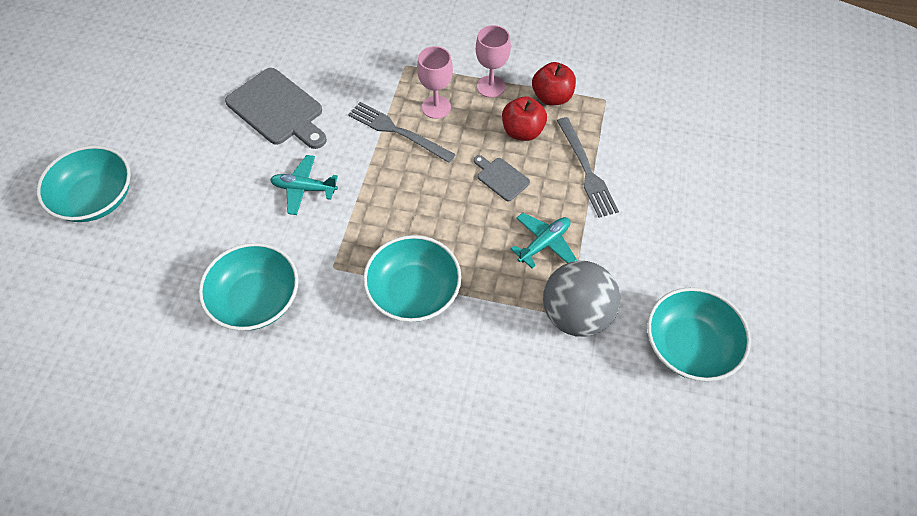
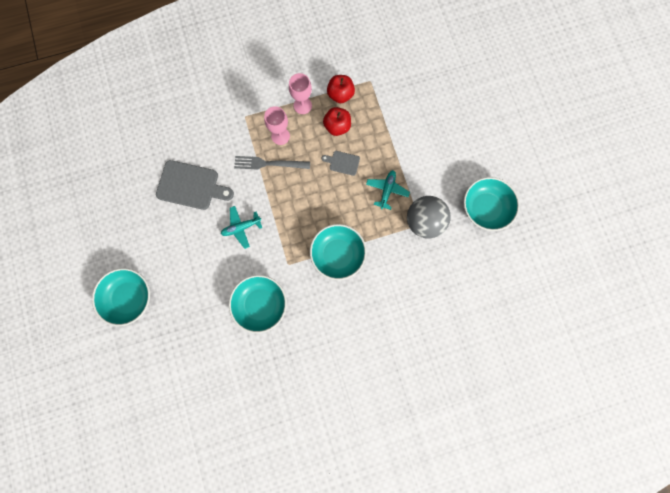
camera: 30 degrees left, 20 degrees up
(586, 170) = (384, 133): grey fork -> none

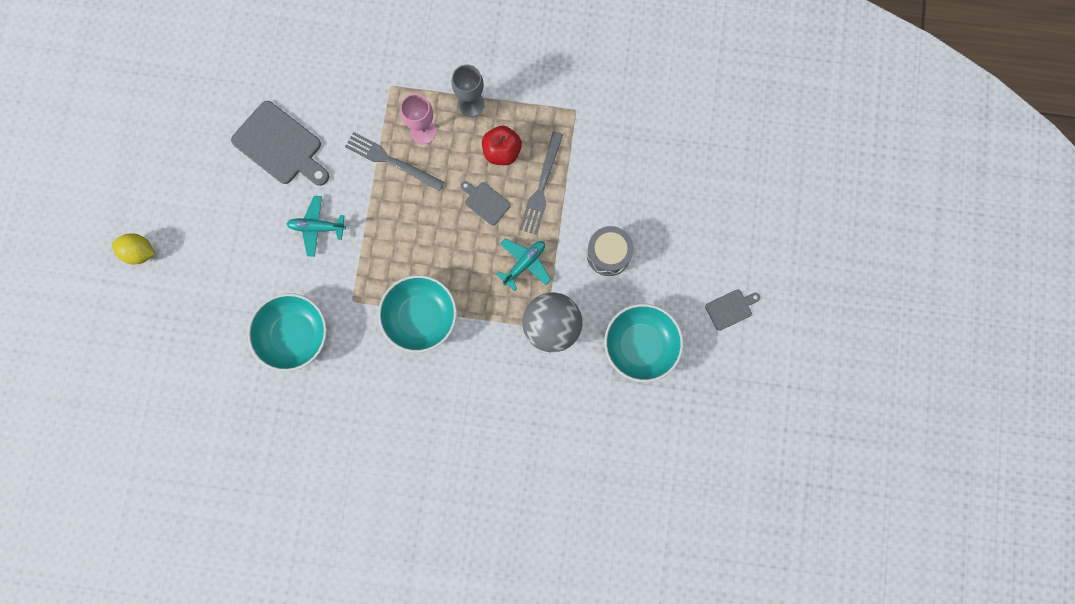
camera: 25 degrees right, 0 degrees up
(129, 297) = (140, 252): turquoise bowl -> yellow lemon
(302, 105) = (471, 104): pink goblet -> grey goblet
(340, 95) = (527, 111): red apple -> none
(373, 137) = (541, 186): none -> grey fork
(436, 160) = (608, 254): none -> grey drum
(528, 160) = (730, 308): none -> grey cutting board

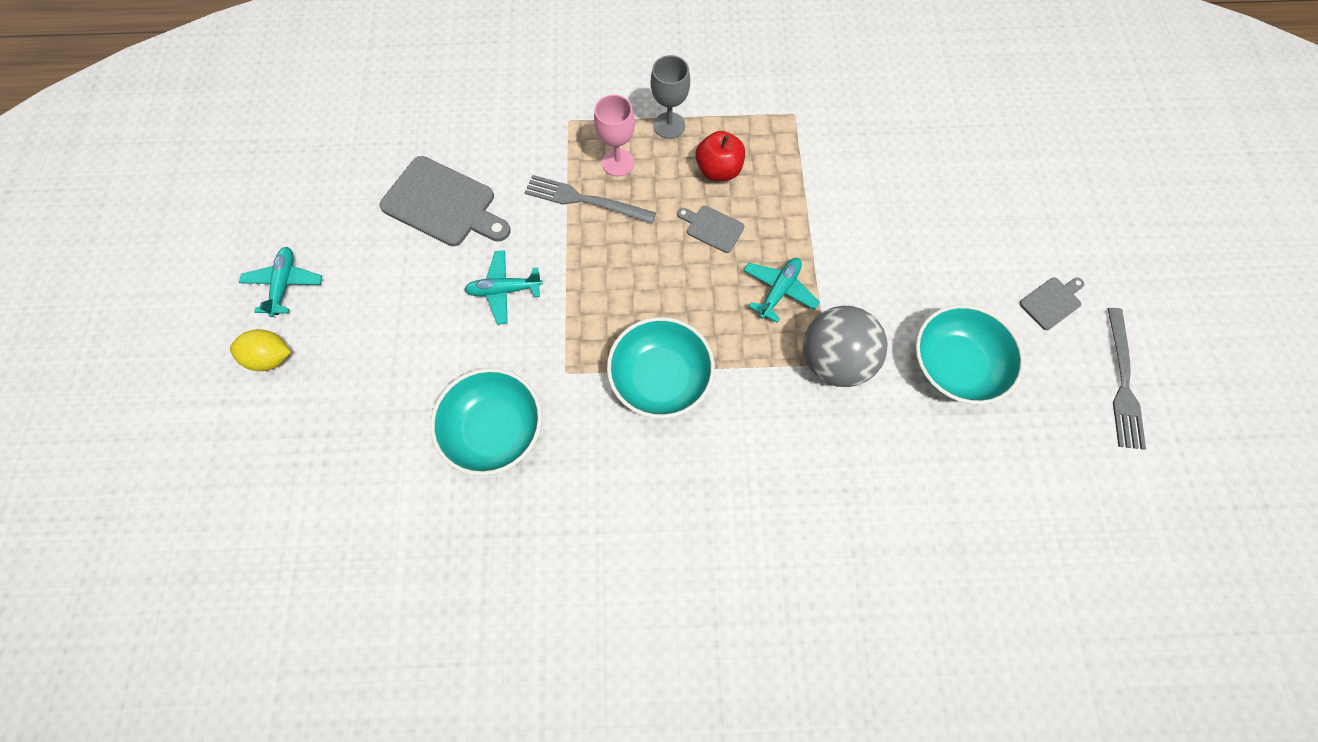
camera: 10 degrees left, 10 degrees down
(153, 194) = (284, 284): none -> turquoise plane
(541, 186) = (776, 200): grey fork -> grey fork (1122, 382)
(608, 254) = (880, 263): grey drum -> none

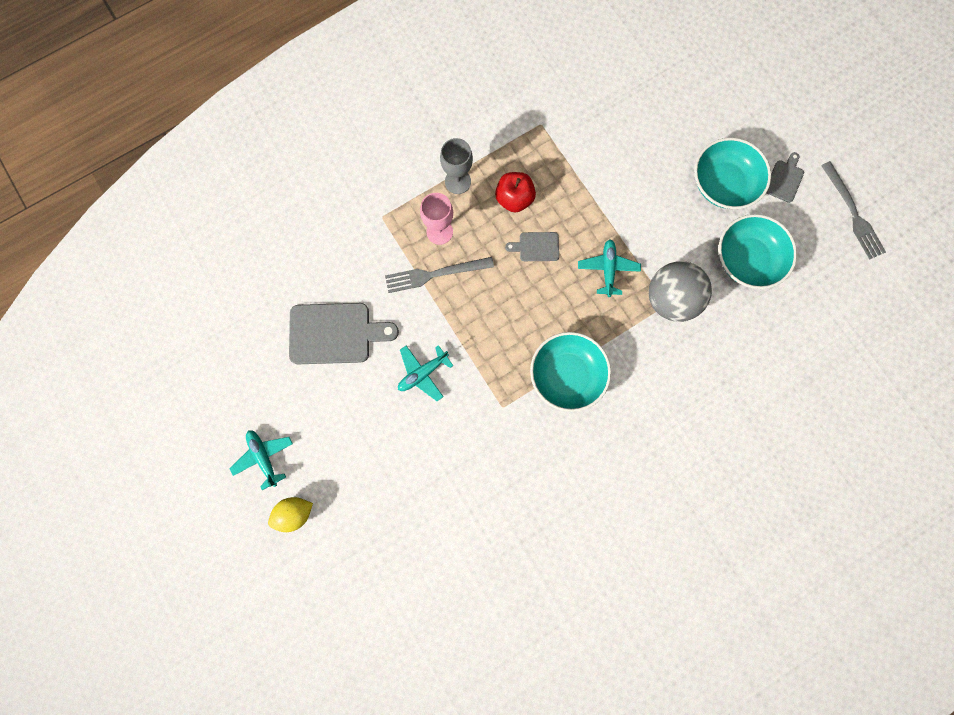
camera: 30 degrees left, 10 degrees up
(494, 429) = (481, 472): turquoise bowl -> turquoise bowl (723, 184)

